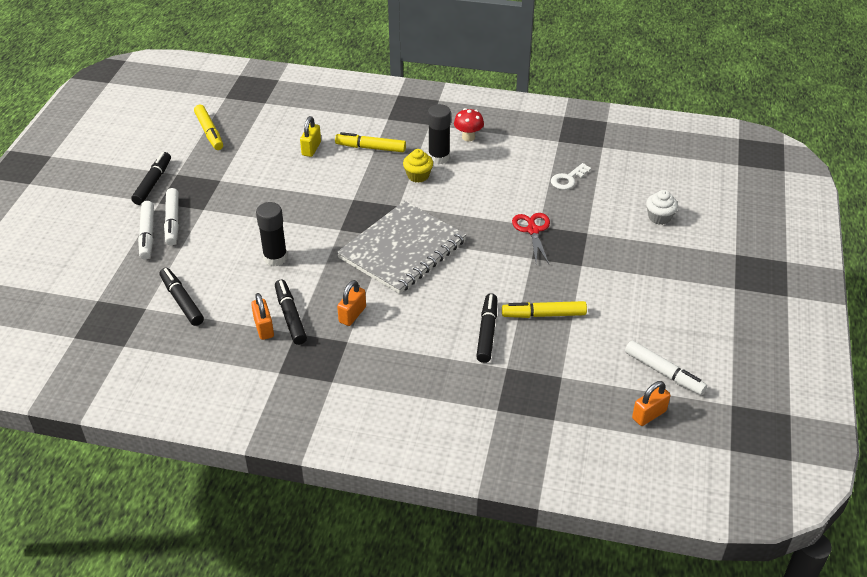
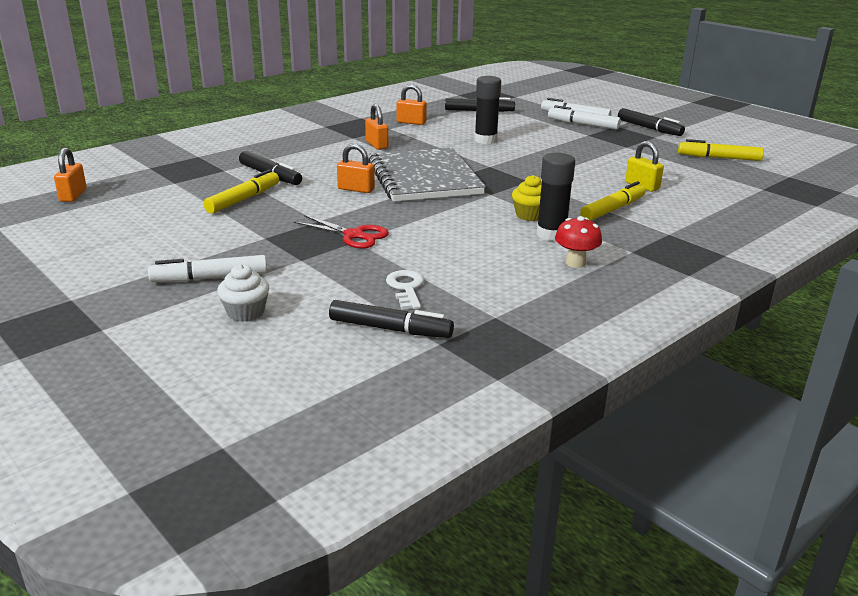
camera: 125 degrees right, 15 degrees down
(290, 316) = (409, 130): black marker -> black marker (390, 329)
(461, 271) = (356, 189): none -> orange padlock
(664, 373) = (86, 217): white marker -> white marker (210, 278)

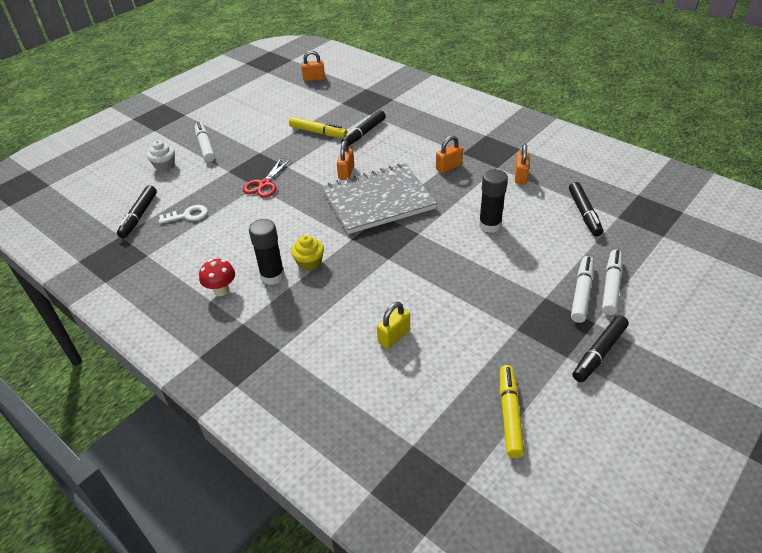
camera: 85 degrees right, 15 degrees up
(613, 209) = (329, 313): yellow marker -> none

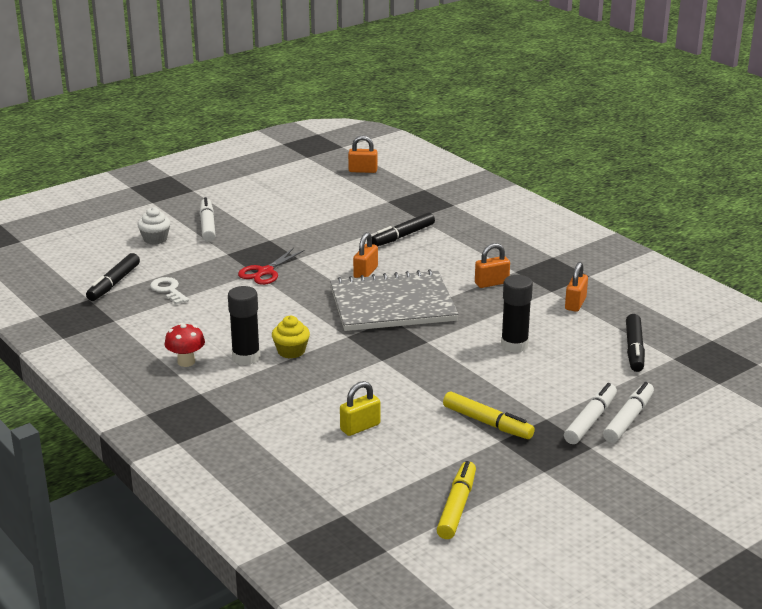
camera: 10 degrees right, 15 degrees down
(188, 215) = (168, 290): white key -> white key turned 120 degrees counterclockwise
(318, 132) = (347, 228): yellow marker -> yellow marker (487, 423)
(599, 353) = (582, 473): black marker -> none

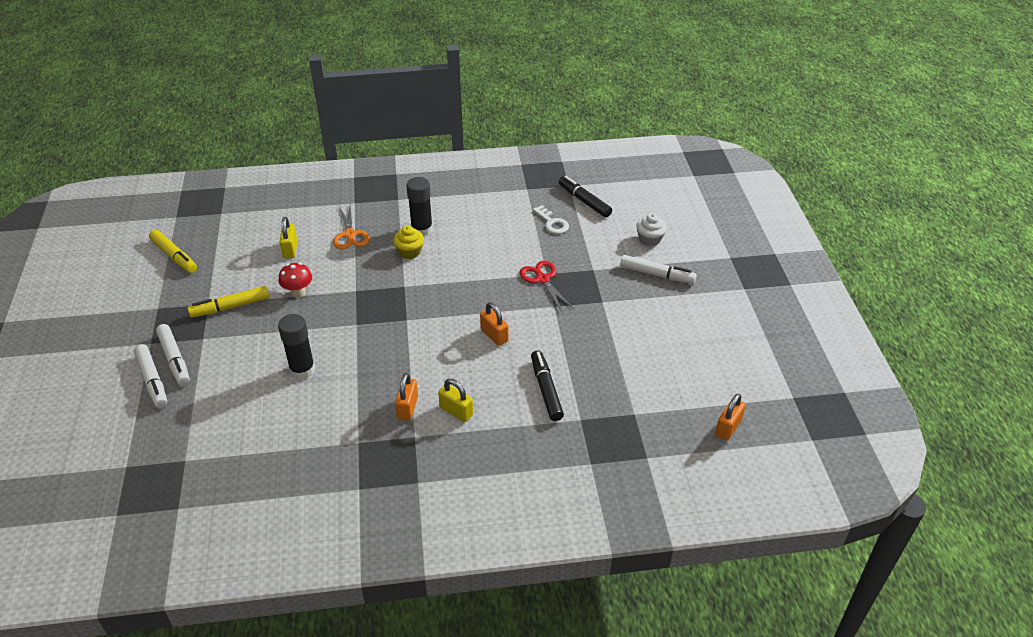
camera: 120 degrees right, 15 degrees up
(168, 290) = (552, 223): white key -> white key turned 60 degrees clockwise
(186, 362) = (441, 203): red mushroom -> red mushroom (298, 292)
(297, 398) = (350, 235): none -> orange scissors
(392, 304) = (427, 329): grey notebook -> none
(469, 263) = (456, 411): none -> yellow padlock
(575, 303) = (323, 446): orange padlock -> none
(634, 349) = (222, 442): black marker -> none

